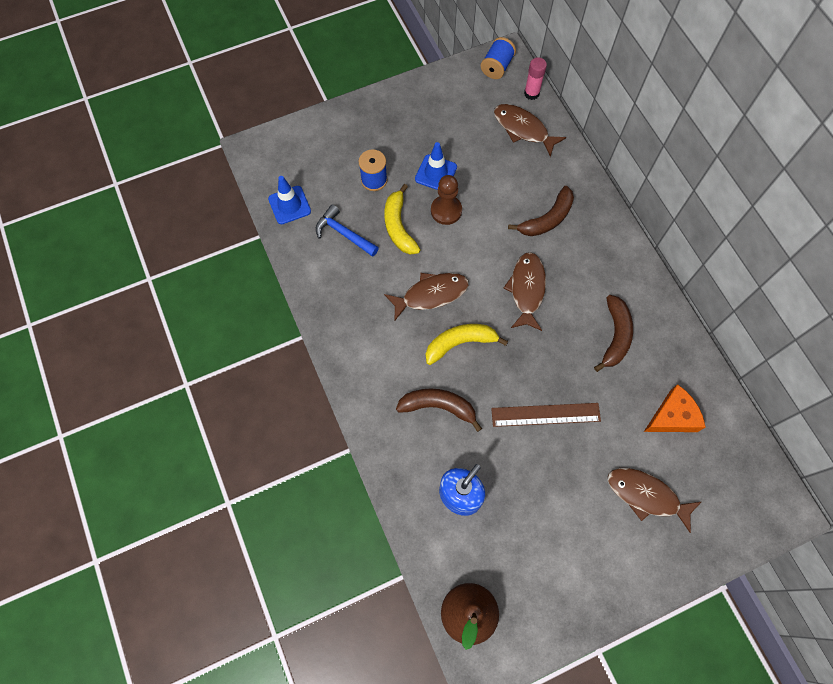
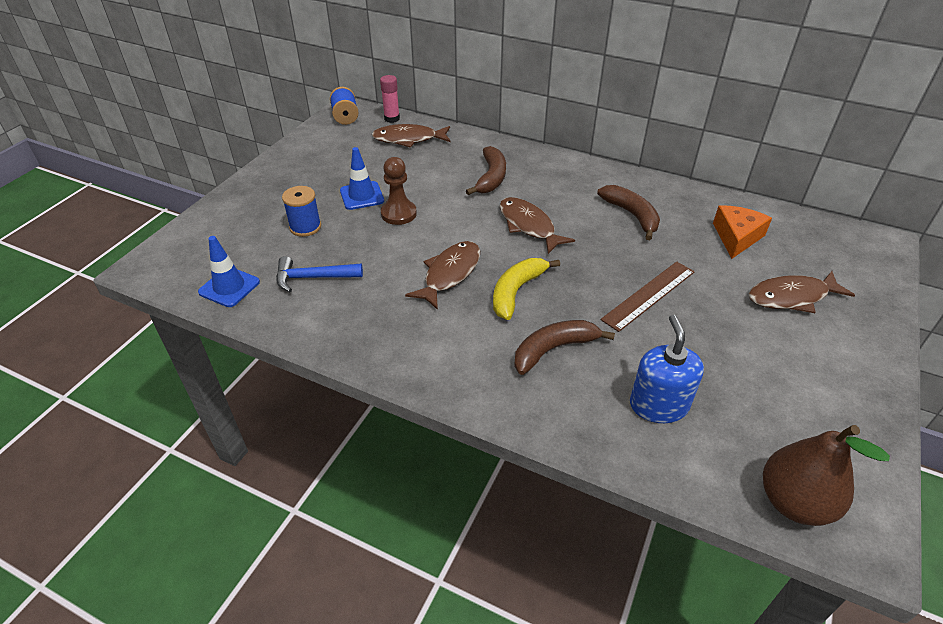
camera: 40 degrees left, 25 degrees down
(399, 226) = (365, 245): yellow banana -> none

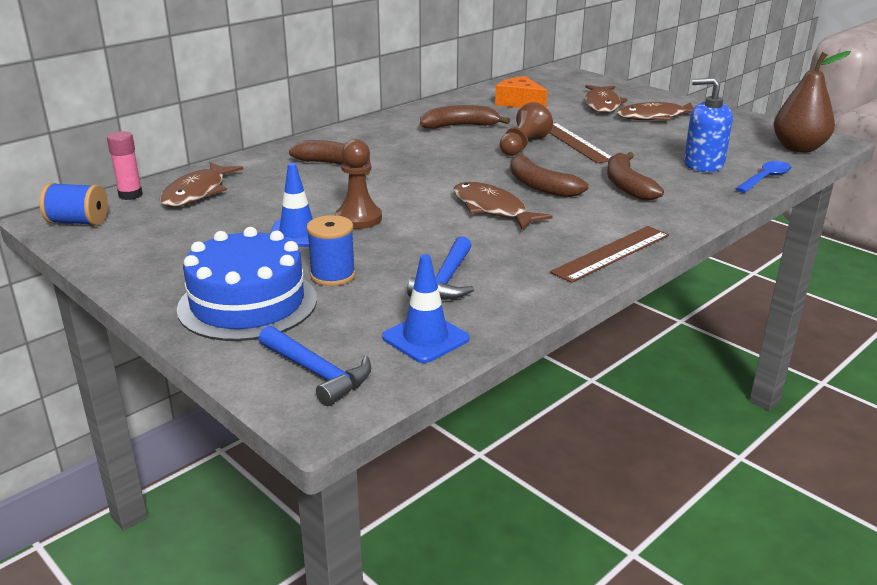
camera: 70 degrees left, 15 degrees down
(183, 255) = (317, 373): none -> blue hammer
(259, 206) = (248, 303): none -> blue cake
(391, 359) = (611, 253): none -> brown ruler
(516, 292) = (540, 186): yellow banana -> brown banana
(528, 226) = (440, 164): brown fish -> brown fish (655, 117)
(610, 263) = (523, 146): none -> brown pawn
(651, 467) = (765, 179): none -> blue spoon

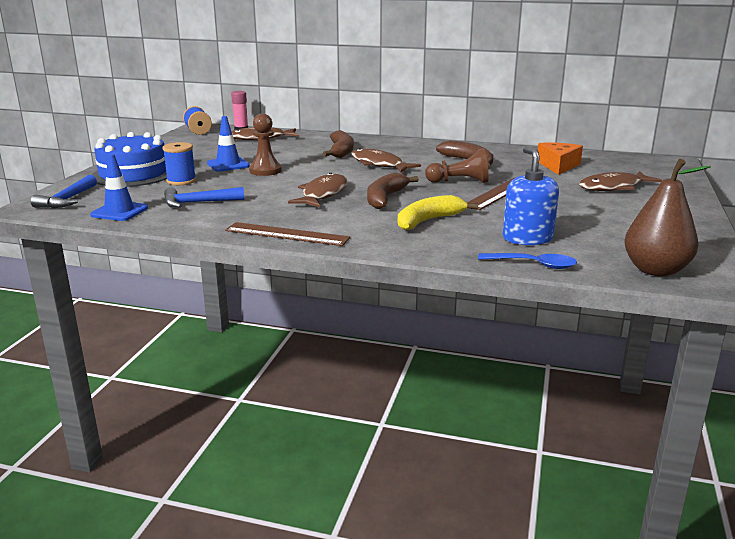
camera: 60 degrees right, 5 degrees down
(627, 185) = (428, 221): brown banana -> yellow banana
(655, 117) = (621, 207): brown fish -> brown fish (379, 164)

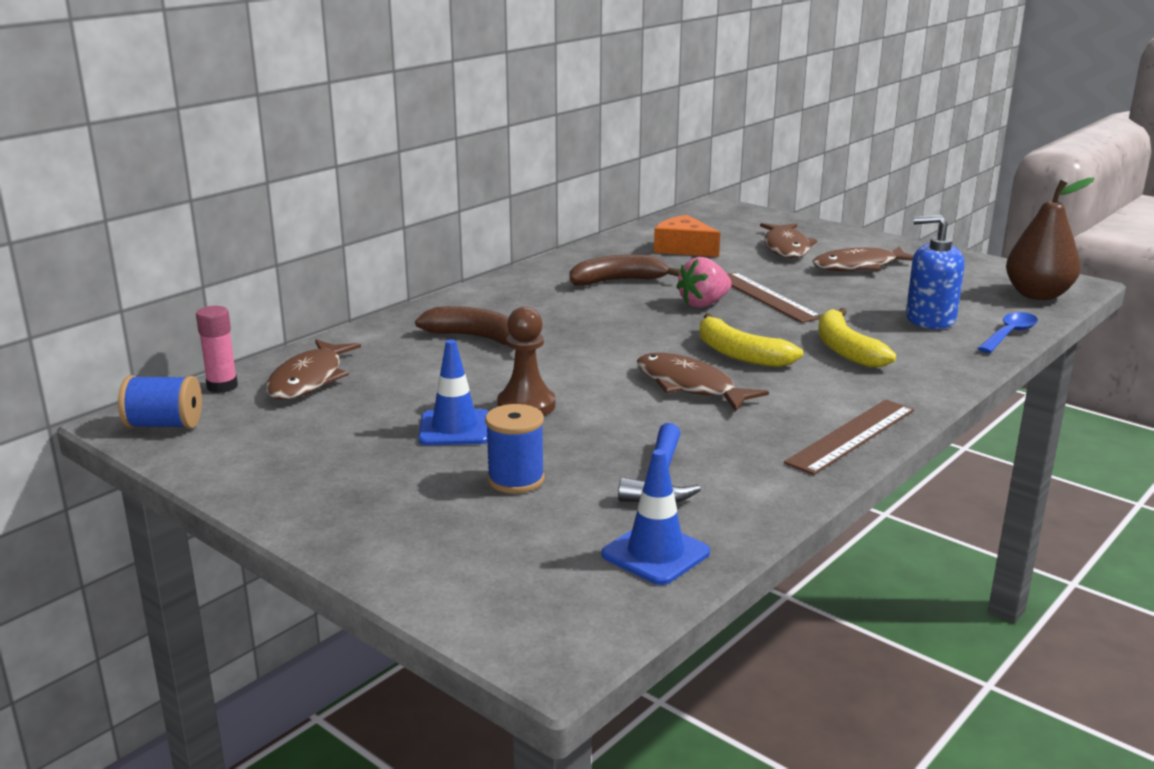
camera: 65 degrees left, 0 degrees up
(67, 200) = (534, 605): blue hammer -> none
(133, 174) = (419, 521): blue cake -> none
(379, 164) = (577, 328): brown fish -> brown fish (859, 267)
(385, 198) = (739, 354): brown banana -> yellow banana
(460, 182) = (704, 304): brown pawn -> pink strawberry

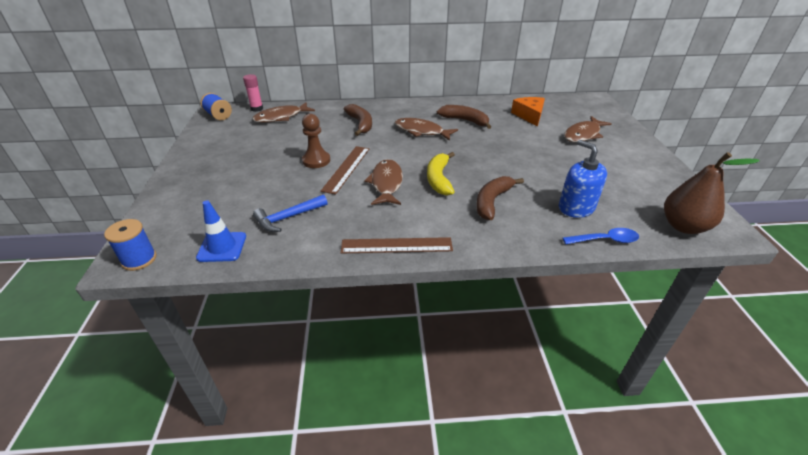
camera: 45 degrees right, 15 degrees up
(455, 428) = (278, 158): blue traffic cone -> none
(516, 480) = (251, 189): blue spool -> blue spool (139, 259)
(704, 304) = (477, 147): pink strawberry -> none
(766, 297) = (514, 156): brown ruler -> brown ruler (346, 169)
(846, 350) = (492, 202): yellow banana -> brown banana
(859, 267) = (602, 161): brown fish -> brown fish (421, 131)

